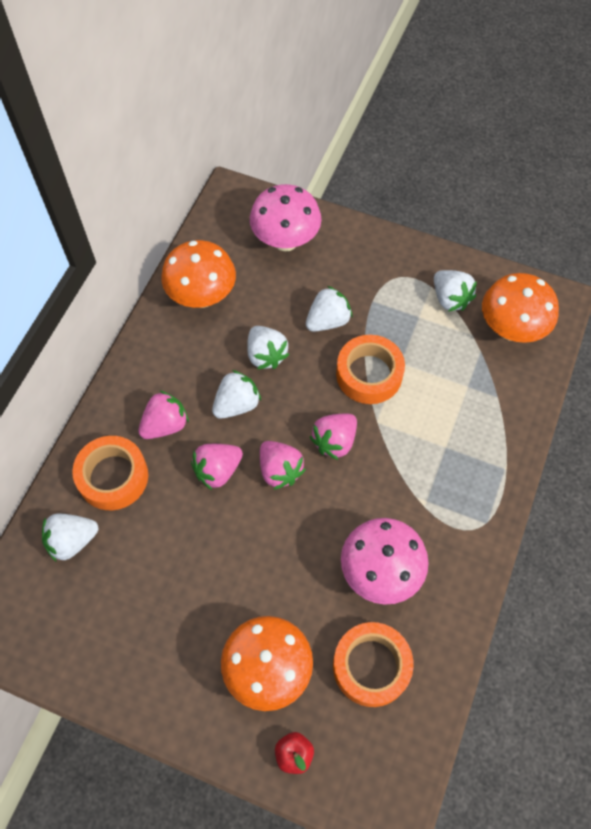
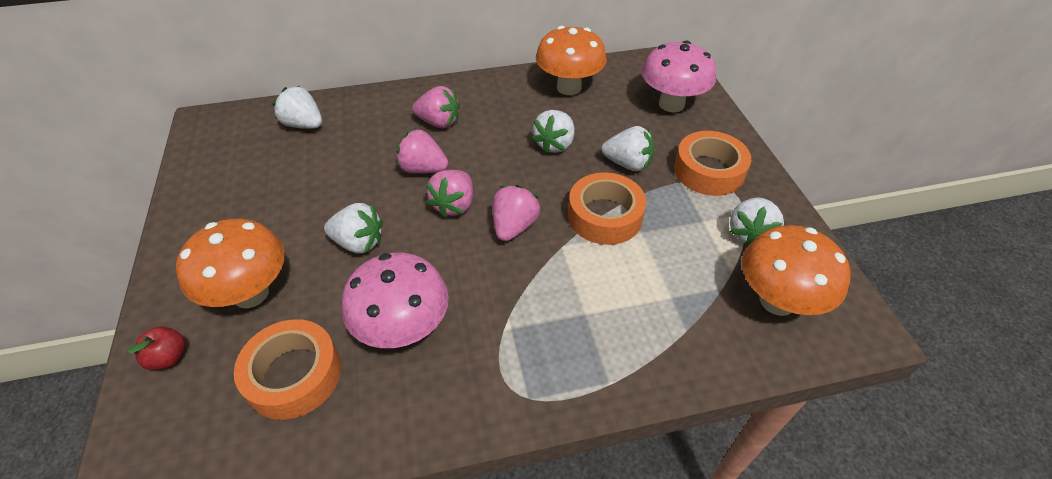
camera: 55 degrees right, 15 degrees down
(113, 477) = (372, 118): orange tape -> orange tape (708, 171)
(236, 404) = (493, 150): white strawberry -> white strawberry (359, 243)
(334, 441) = (514, 226): pink strawberry -> pink strawberry turned 105 degrees clockwise

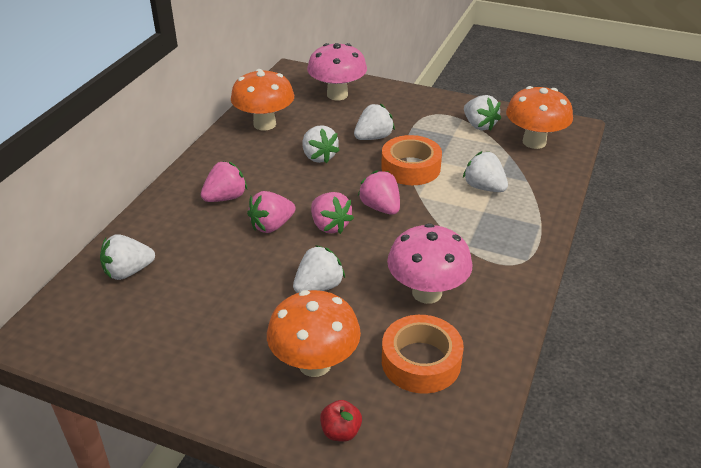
camera: 55 degrees left, 10 degrees down
(631, 294) = (484, 187): none -> white strawberry
(708, 171) = (414, 113): orange tape -> none

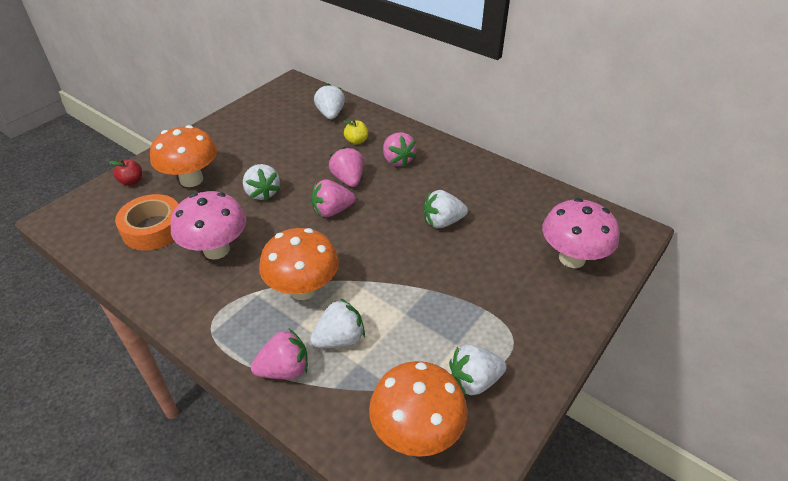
camera: 105 degrees right, 5 degrees up
(192, 235) = (356, 141): none -> yellow apple
(264, 124) = (513, 195): orange mushroom -> orange mushroom (303, 289)
(373, 137) = (469, 269): white strawberry -> none
(380, 208) = (342, 247): pink strawberry -> pink strawberry (284, 370)
(410, 168) = (400, 286): orange tape -> none

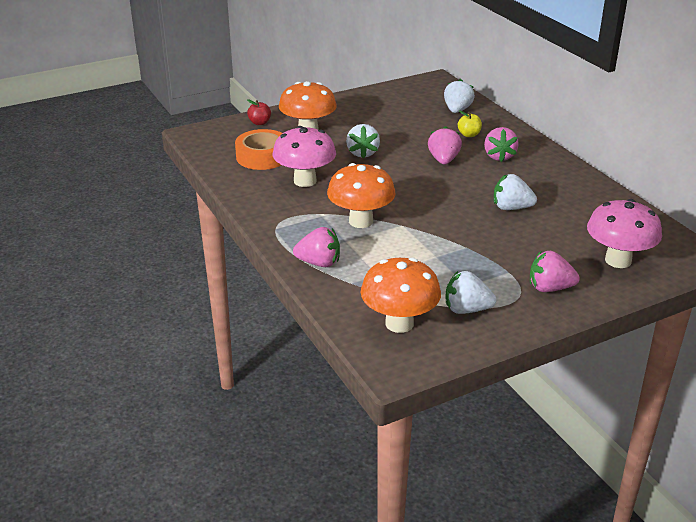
camera: 25 degrees right, 10 degrees down
(332, 211) = (415, 178): pink strawberry -> pink strawberry (549, 288)
(339, 339) = (372, 257): white strawberry -> none

